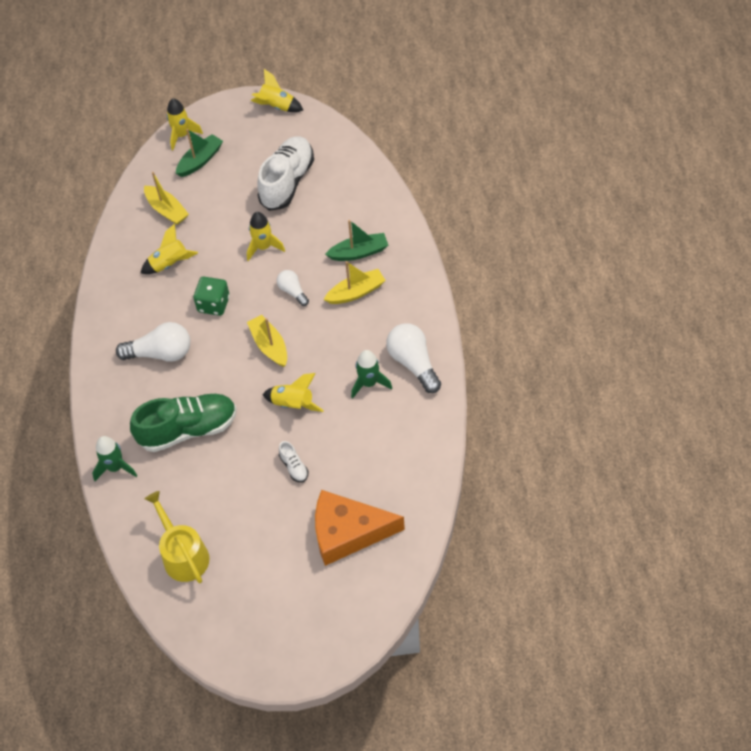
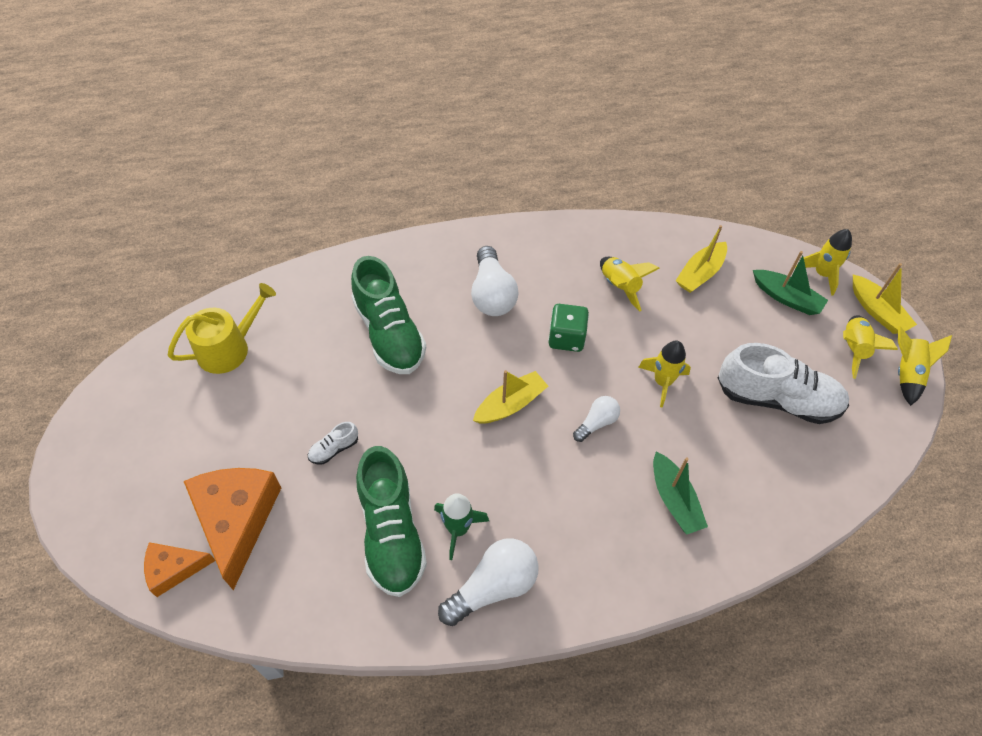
camera: 80 degrees right, 0 degrees up
(115, 467) = (342, 273): green rocket -> none
(293, 404) = (424, 439): yellow rocket -> yellow rocket (853, 349)
(356, 292) = (605, 501): yellow boat -> yellow boat (877, 311)
(368, 426) = (391, 532): none -> green shoe
(385, 573) = (174, 569): none -> orange cheese

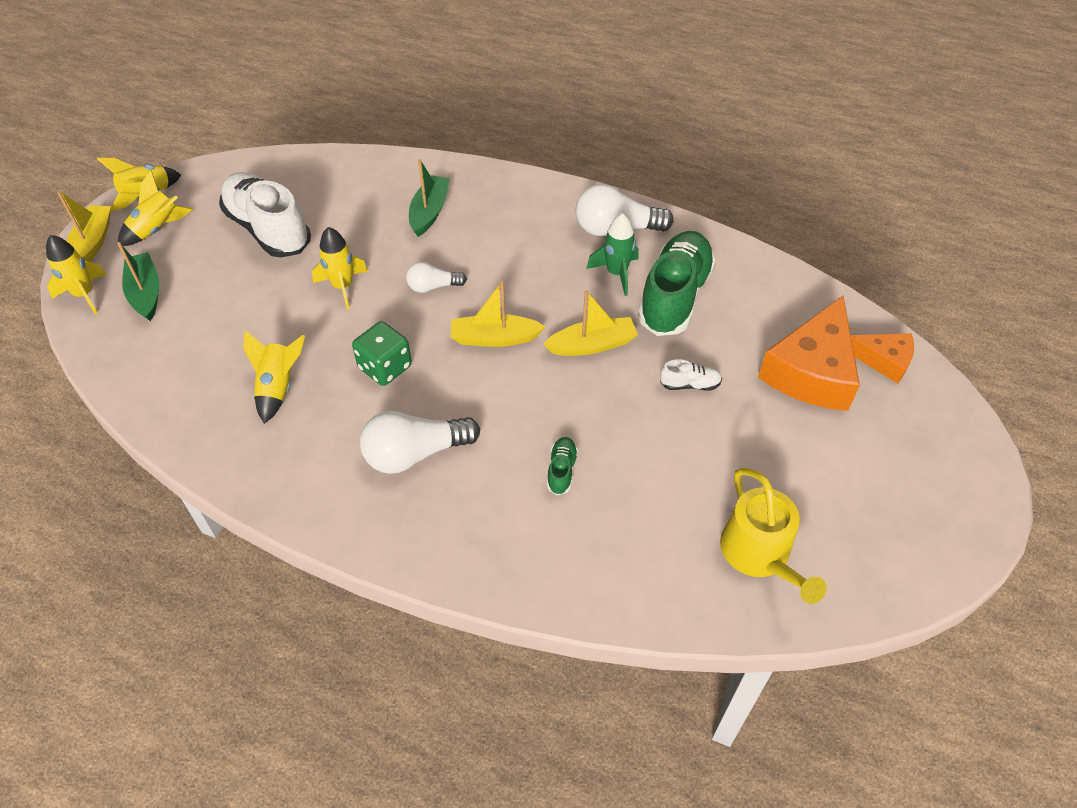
camera: 145 degrees left, 5 degrees down
(229, 348) = (759, 554): yellow watering can -> yellow watering can turned 105 degrees counterclockwise
(389, 333) = (561, 471): green shoe -> green shoe, size x0.42
(492, 294) = (415, 453): white light bulb -> white light bulb turned 135 degrees counterclockwise
(700, 273) = (187, 356): yellow boat -> yellow boat (592, 345)

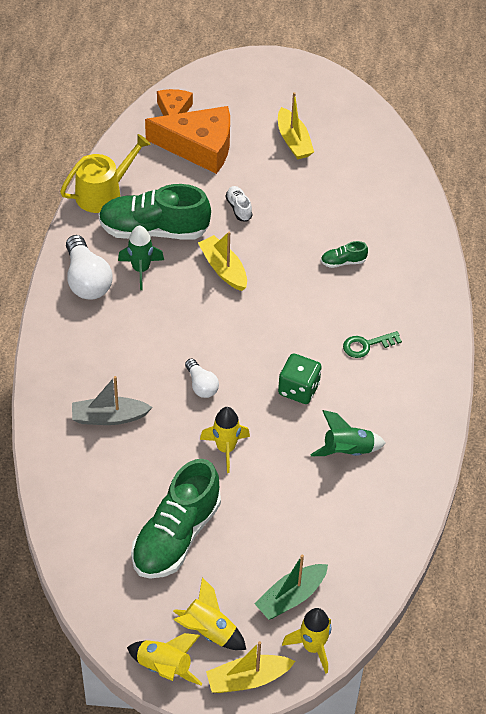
camera: 110 degrees left, 0 degrees up
(268, 229) = (176, 535): white shoe -> green shoe
(278, 387) = (347, 451): yellow rocket -> green rocket
(415, 453) = (367, 345): white light bulb -> green key
(429, 212) = (109, 417): green boat -> grey boat
(494, 338) = (241, 329): yellow boat -> yellow boat (293, 141)
(759, 554) = (358, 157): yellow watering can -> yellow watering can (103, 193)

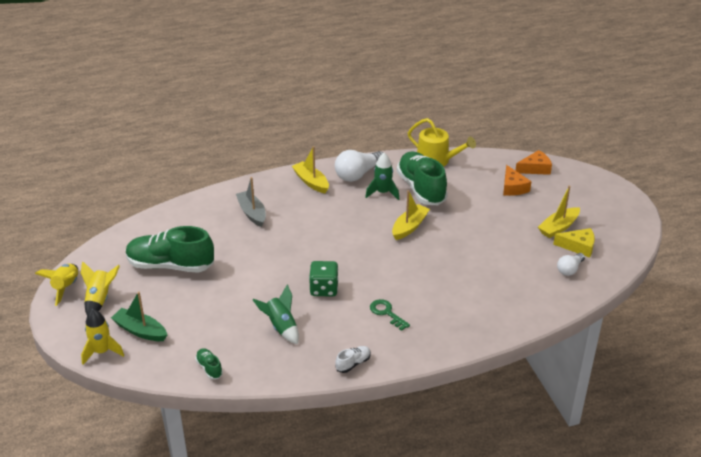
camera: 70 degrees right, 15 degrees down
(199, 147) = (513, 187): orange cheese -> orange cheese, size x0.55
(201, 385) = (300, 244): white light bulb -> white light bulb (569, 269)
(226, 449) = (252, 268): yellow rocket -> none
(239, 208) = (471, 219): white shoe -> white shoe (353, 364)
(247, 679) = (67, 327): yellow boat -> yellow boat (311, 182)
(334, 140) = (578, 246): none -> yellow cheese
(343, 262) = (459, 281): green shoe -> green shoe (209, 368)

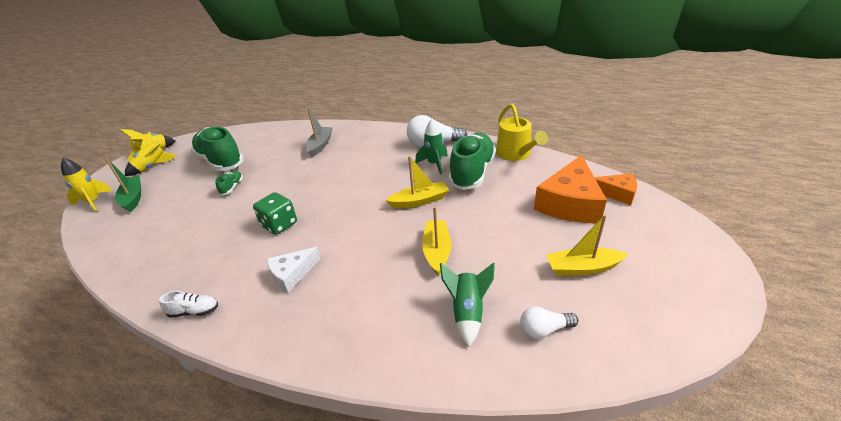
camera: 40 degrees right, 0 degrees up
(209, 368) = (114, 250): green shoe -> green shoe (232, 187)
(281, 327) = (204, 242): green rocket -> green rocket (467, 312)
(311, 182) = (390, 138): yellow boat -> yellow boat (437, 251)
(387, 313) = (292, 274): green key -> white cheese
(513, 187) = (569, 203): orange cheese -> orange cheese, size x1.82
(578, 246) = (587, 304): yellow cheese -> none

